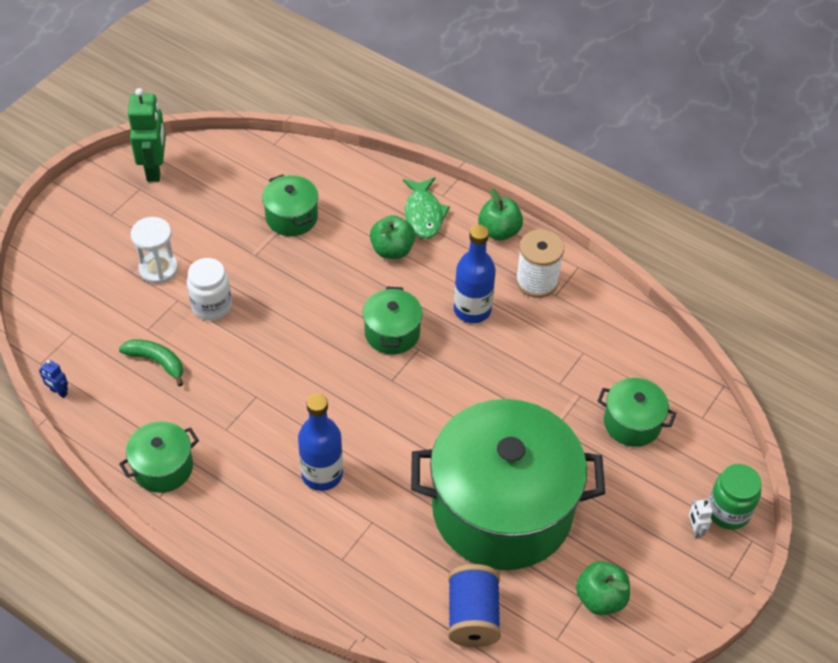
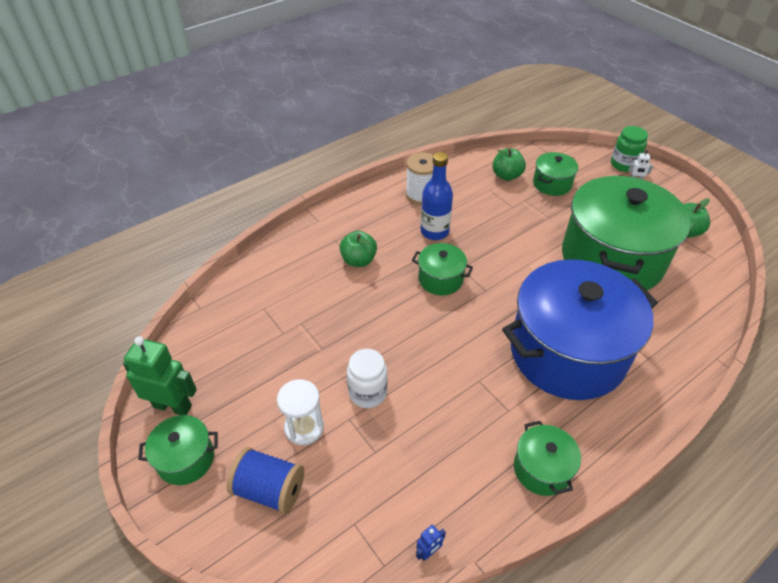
camera: 70 degrees left, 5 degrees down
(157, 362) = (417, 451): green banana -> none
(291, 217) = (292, 314): green pot -> green pot (185, 459)
(322, 474) = (567, 352): blue bottle -> blue pot
(423, 214) = (331, 235): green fish -> none
(472, 616) = (699, 295): blue spool -> blue spool (269, 489)
(499, 231) = (368, 201): green apple -> green apple (506, 176)

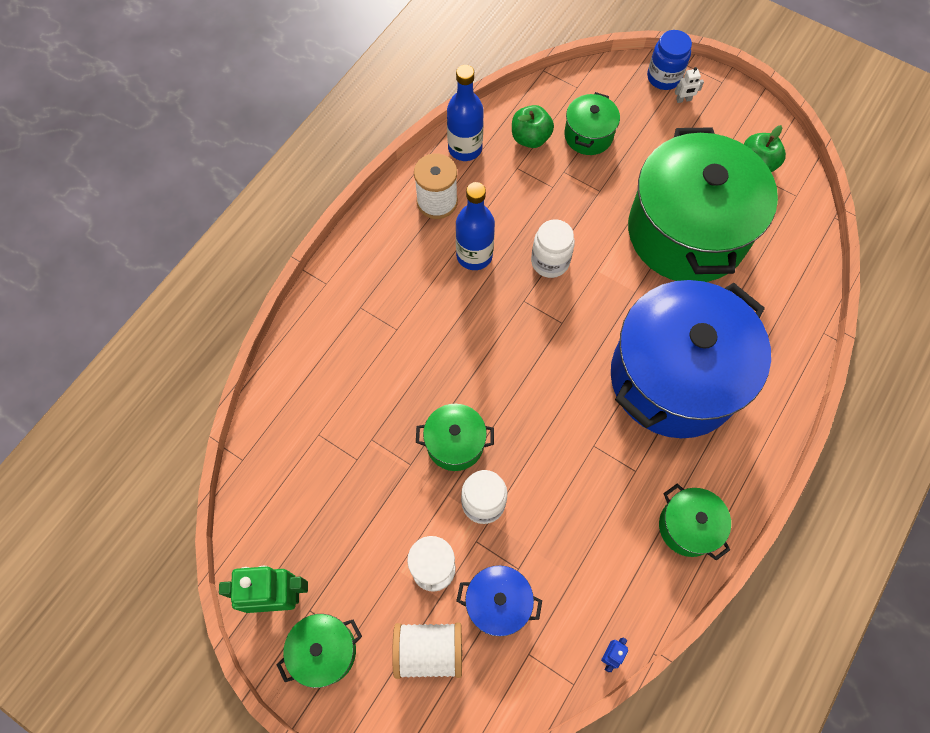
camera: 20 degrees left, 20 degrees up
(269, 489) = (429, 651): blue spool -> white spool
(345, 473) = (498, 603): none -> blue pot
(358, 260) = (401, 328): green apple -> none
(440, 279) = (506, 324): green pot -> green pot (455, 443)
(455, 170) = (465, 148): none -> blue bottle
(491, 250) = (550, 262): none -> white jar
(623, 165) = (664, 77): green jar -> blue jar

